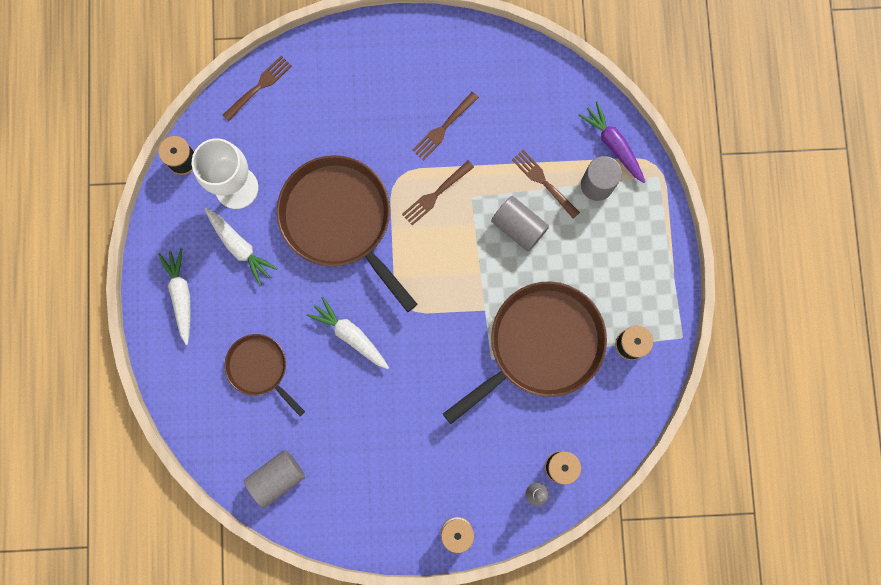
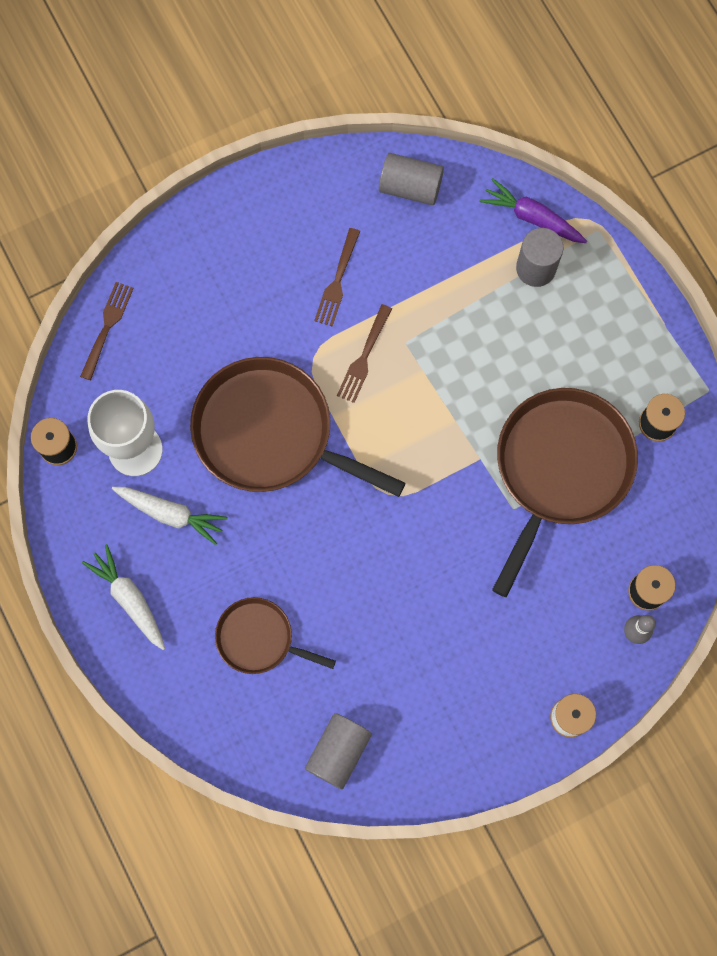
camera: 25 degrees left, 5 degrees down
(350, 335) = (344, 555): white carrot -> none
(518, 227) = (473, 352): grey cylinder -> grey cylinder (410, 187)
(544, 182) = (477, 291): brown fork -> none

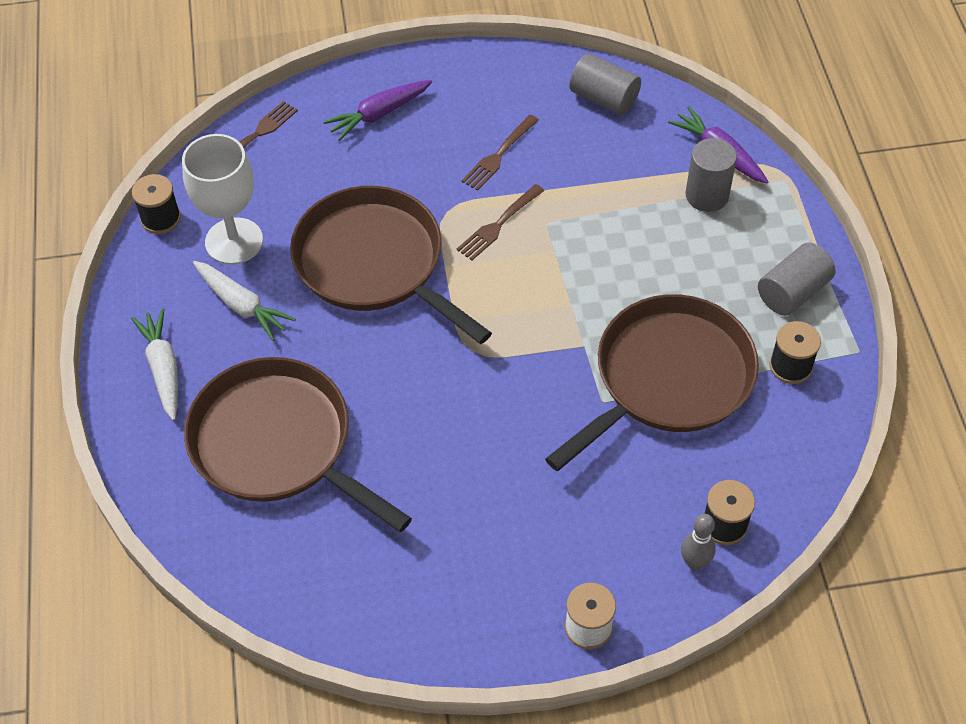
camera: 20 degrees right, 20 degrees down
(211, 269) = (379, 114): none -> purple carrot
(259, 638) = (278, 444): brown pan -> brown pan, size x1.87
(338, 752) = (313, 581): grey cylinder -> grey cylinder (792, 292)

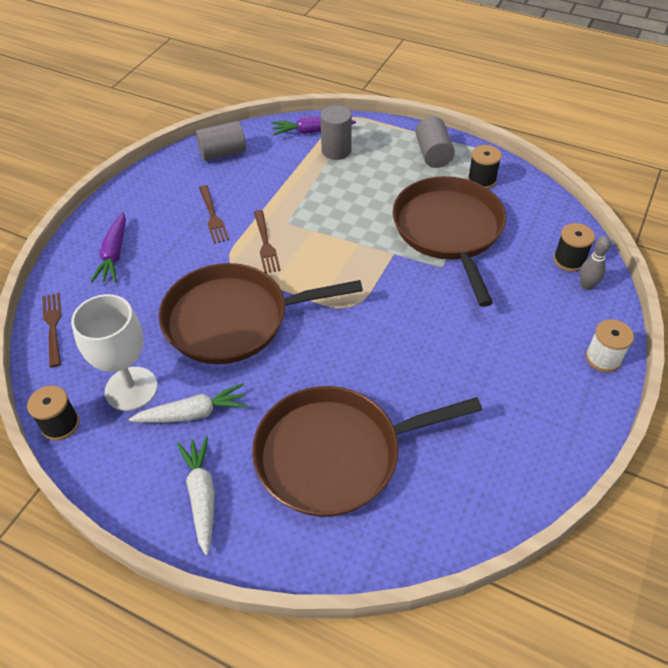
camera: 55 degrees left, 5 degrees down
(163, 368) = (201, 496): white carrot -> white carrot turned 60 degrees clockwise

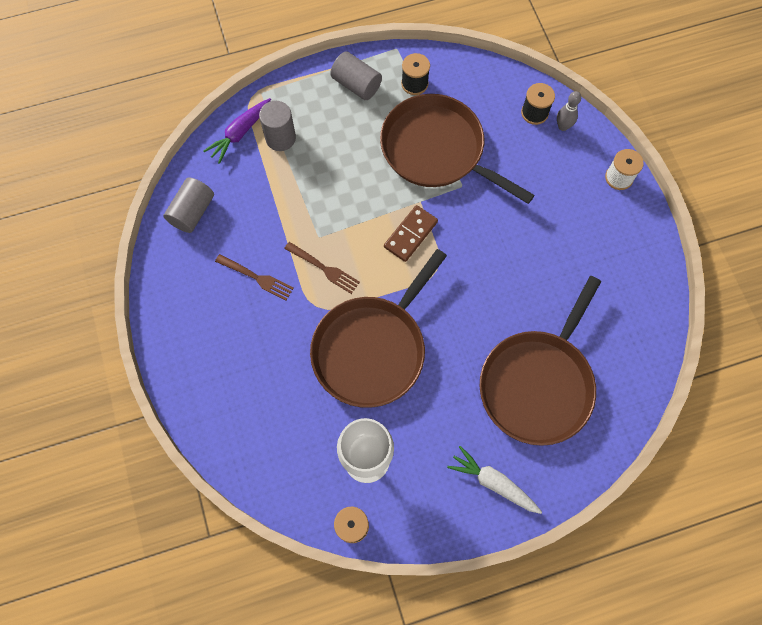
camera: 45 degrees left, 20 degrees up
(53, 326) = (254, 468): brown fork -> none
(114, 254) = (222, 374): purple carrot -> none
(193, 413) = (426, 438): white carrot -> none
(358, 268) = (410, 234): none -> brown domino

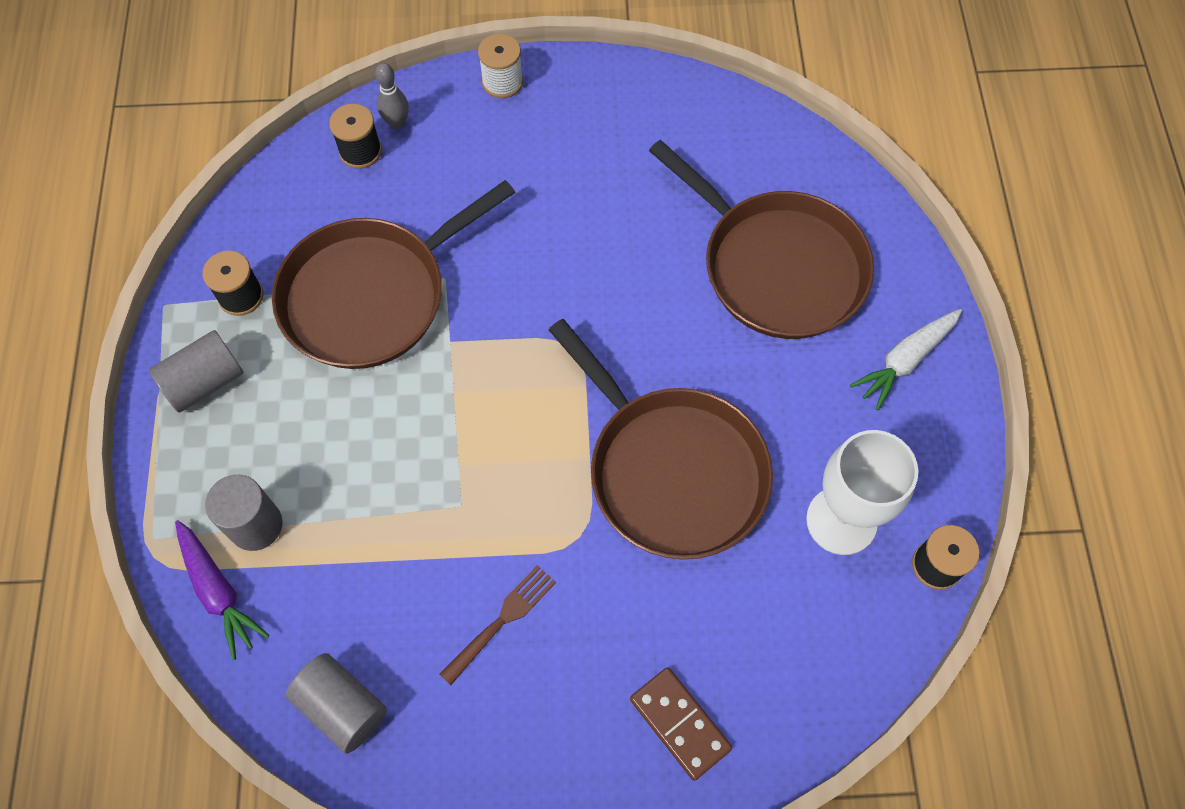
camera: 75 degrees left, 5 degrees down
(323, 268) = (517, 511): brown fork -> none
(410, 234) = (500, 369): brown domino -> brown domino (679, 724)

